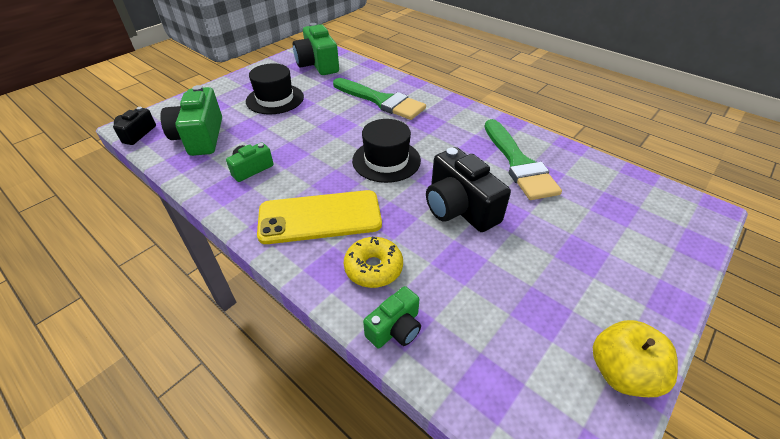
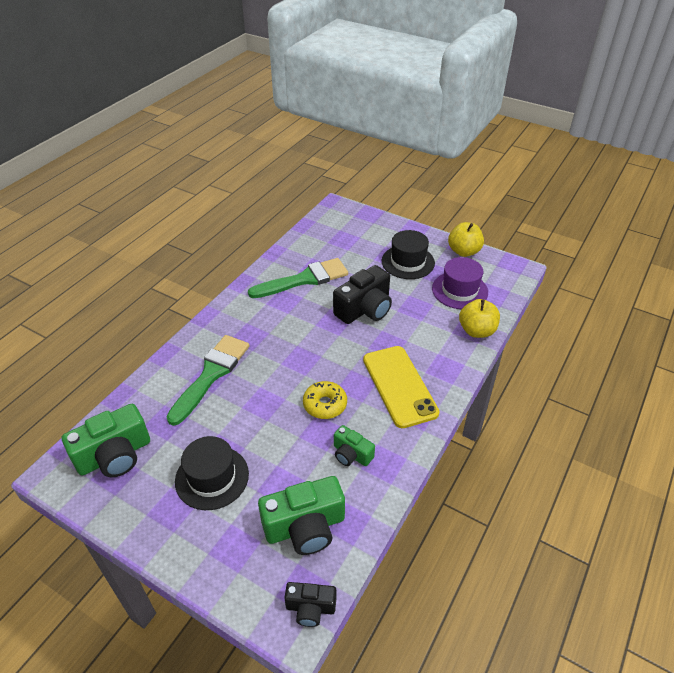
camera: 100 degrees left, 0 degrees up
(373, 268) = (437, 347): yellow donut -> yellow donut (325, 404)
(386, 160) = (316, 356): black hat -> black hat (408, 262)
(395, 328) = (477, 331): green camera -> yellow apple
(498, 331) = (459, 290): none -> purple hat

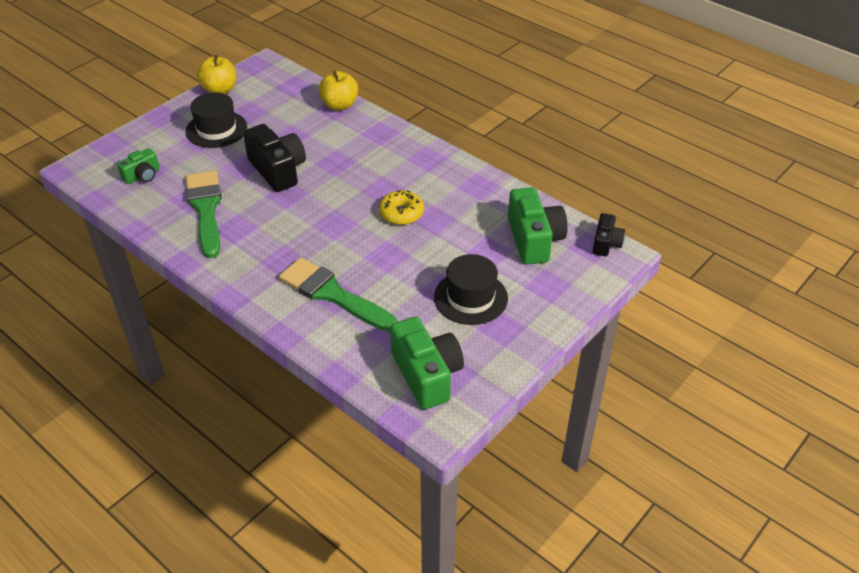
camera: 80 degrees left, 0 degrees up
(351, 454) = (464, 203): green camera -> green camera (142, 175)
(399, 386) = (393, 163): yellow phone -> none
(459, 290) = (279, 104): purple hat -> none

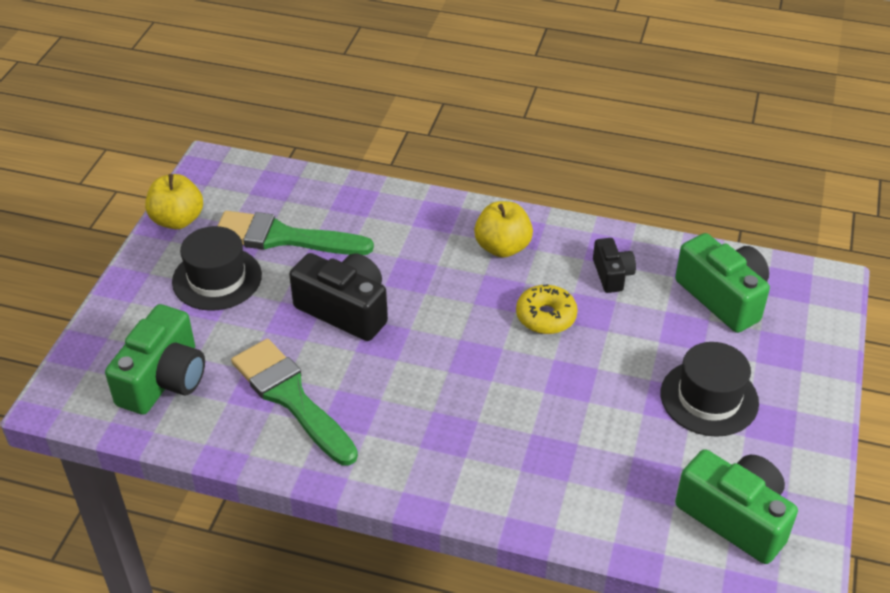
camera: 25 degrees left, 0 degrees up
(142, 175) = (164, 379): green camera -> green camera, size x1.79
(333, 294) = (545, 455): green brush -> green brush (283, 237)
(339, 105) = (357, 194): yellow apple -> yellow apple (502, 247)
(606, 243) = (803, 274): black camera -> black camera (612, 274)

